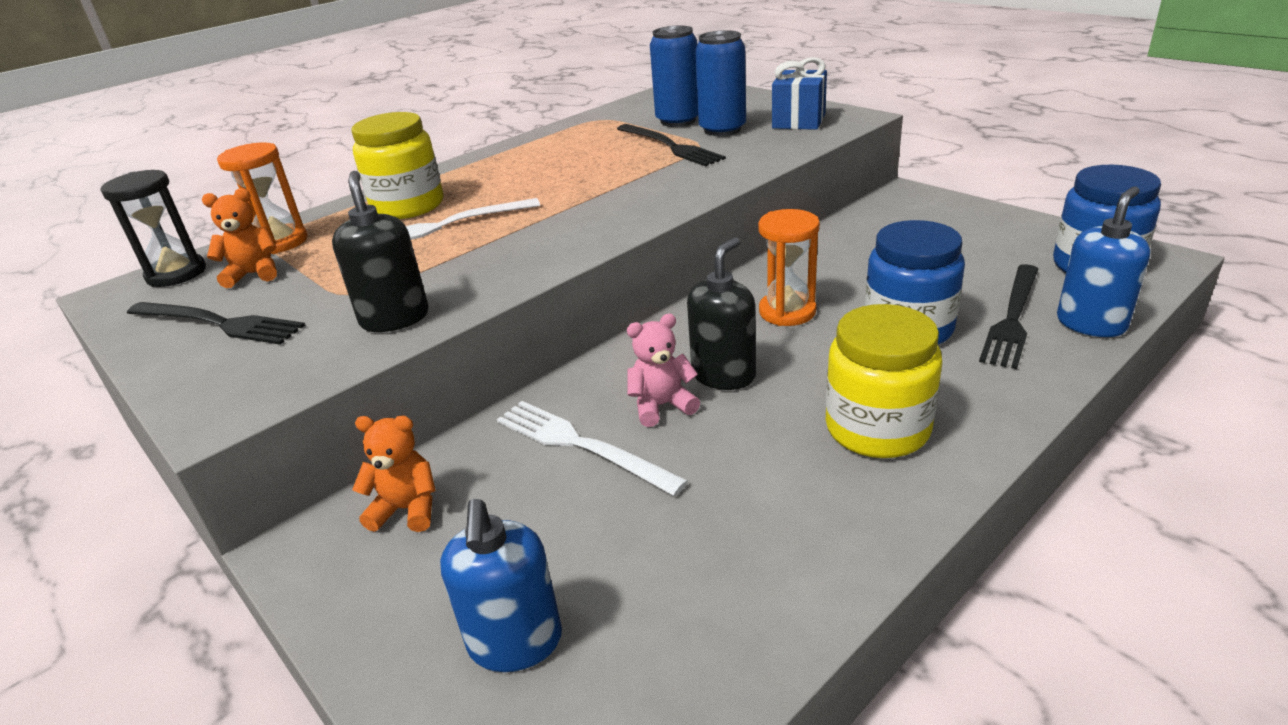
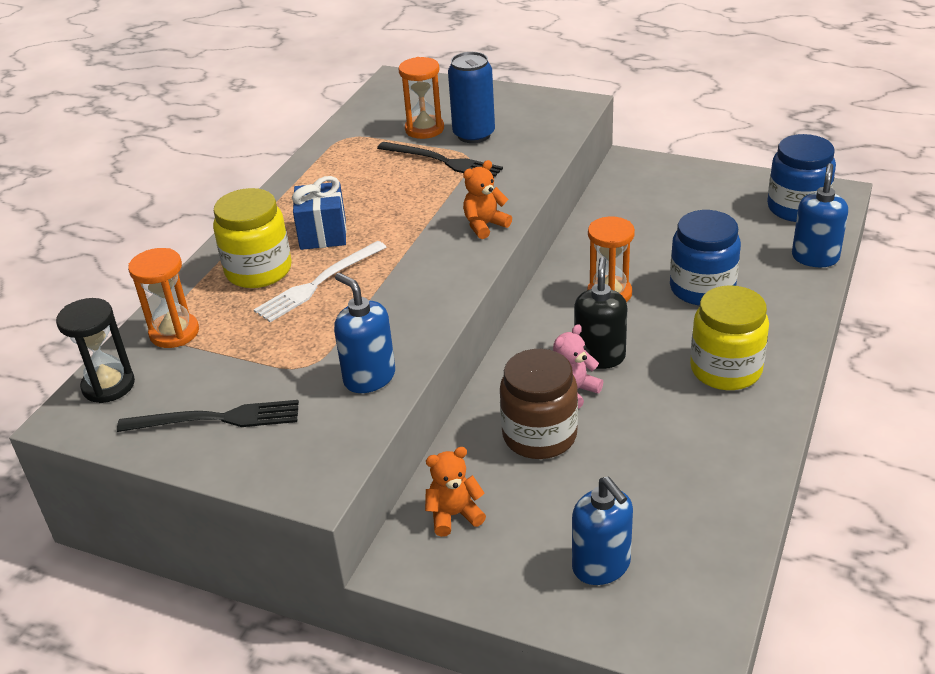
camera: 25 degrees left, 5 degrees up
(254, 274) = (190, 369): orange teddy bear -> orange teddy bear (485, 225)
(395, 318) = (369, 378): black soap dispenser -> blue soap dispenser
(581, 445) = (539, 435): white fork -> brown jar
(678, 121) = (424, 129): blue can -> orange hourglass
(798, 121) = (533, 115): blue gift -> blue gift (323, 234)
(1012, 318) = (765, 264): black fork -> none

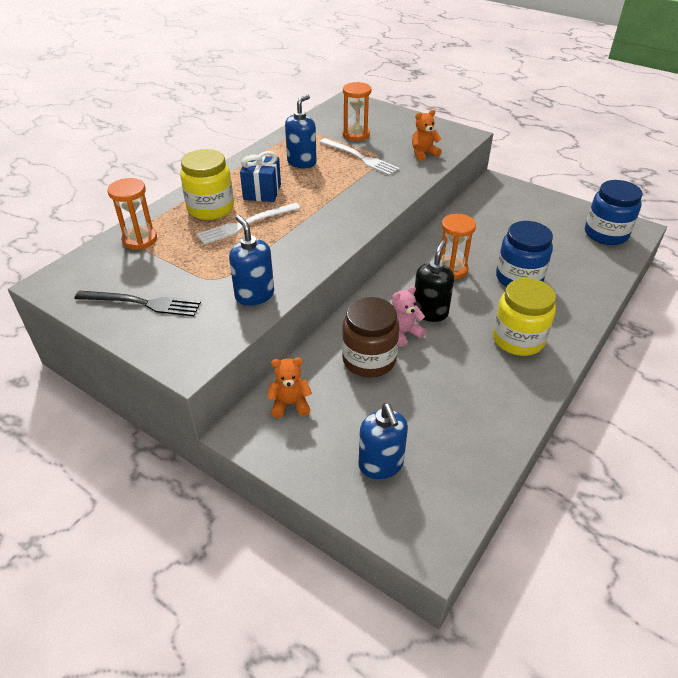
camera: 10 degrees right, 5 degrees up
(108, 385) = (83, 267): black hourglass -> none
(443, 161) = (360, 158): black fork -> white fork
(474, 135) = (388, 143): blue can -> none
(485, 225) = (373, 205): orange teddy bear -> orange teddy bear (423, 153)
(815, 257) = (608, 271): blue soap dispenser -> blue soap dispenser (302, 162)

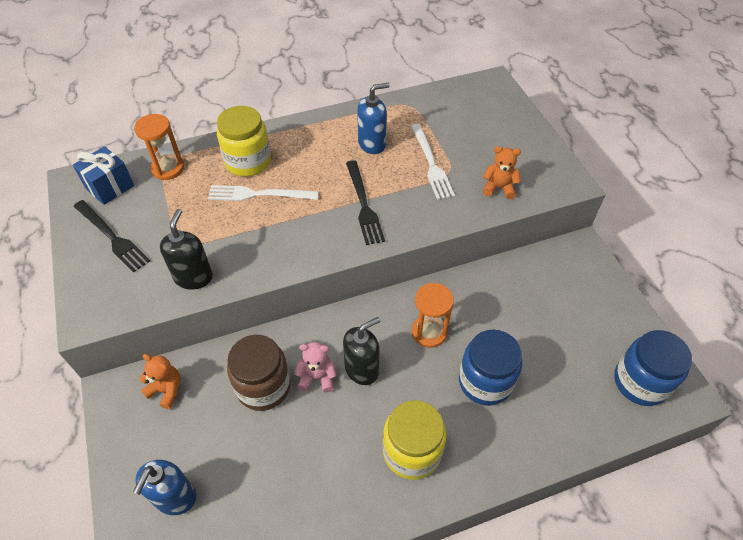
camera: 35 degrees right, 10 degrees up
(254, 295) = (193, 277): blue soap dispenser -> black soap dispenser
(262, 192) = (305, 163): blue gift -> blue gift (110, 187)
(339, 198) = (363, 205): none -> black fork
(356, 135) = (455, 131): orange hourglass -> none

